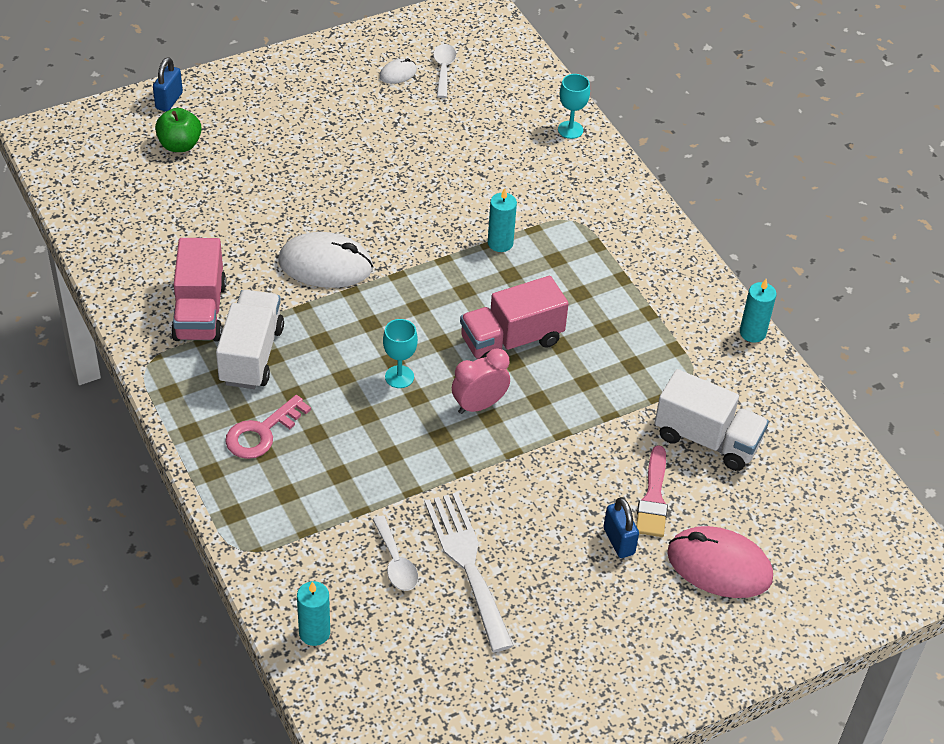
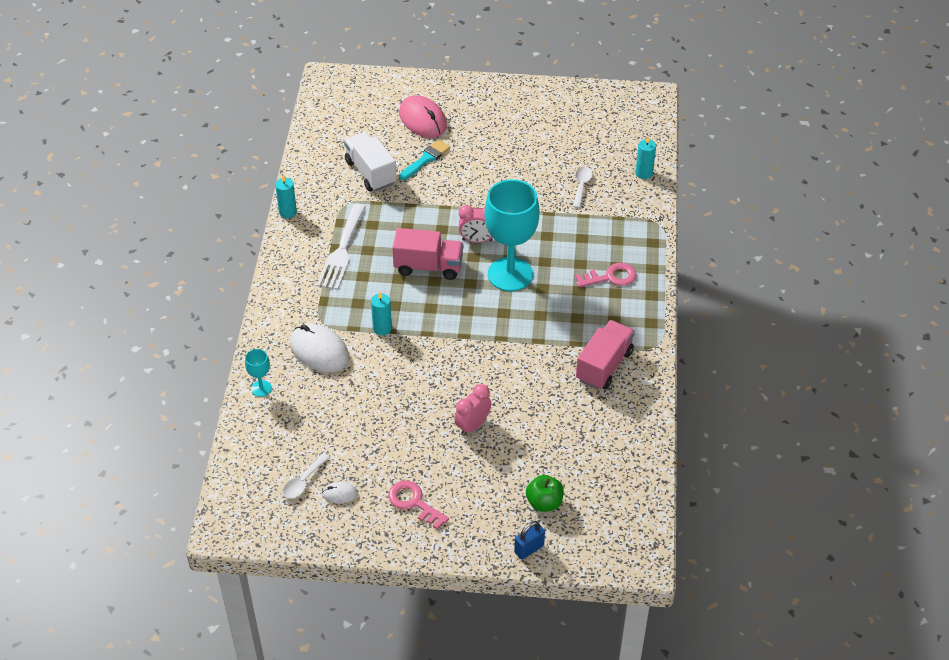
camera: 145 degrees left, 0 degrees up
(251, 355) = (589, 324): white truck -> none
(311, 185) = (473, 426): none -> pink clock
(317, 94) = (414, 502): none -> pink key
(325, 265) = (504, 362): white mouse -> white mouse (319, 351)
(399, 377) = (510, 274): turquoise goblet -> turquoise goblet, size x2.35
(467, 563) = (546, 170): white fork -> white fork (342, 251)
(618, 541) = (461, 149): blue padlock -> none
(653, 497) = (425, 159): pink brush -> turquoise brush

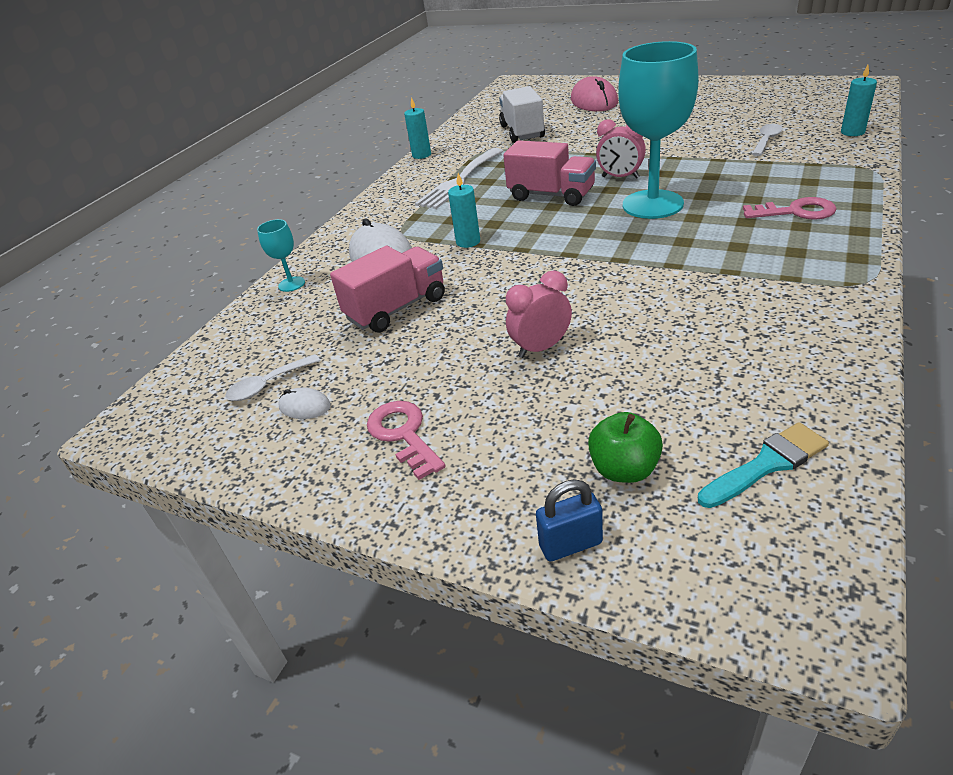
camera: 25 degrees right, 10 degrees down
(425, 159) = (585, 124): turquoise brush -> turquoise brush (766, 464)
(604, 365) = (772, 298): pink truck -> pink truck (396, 308)

